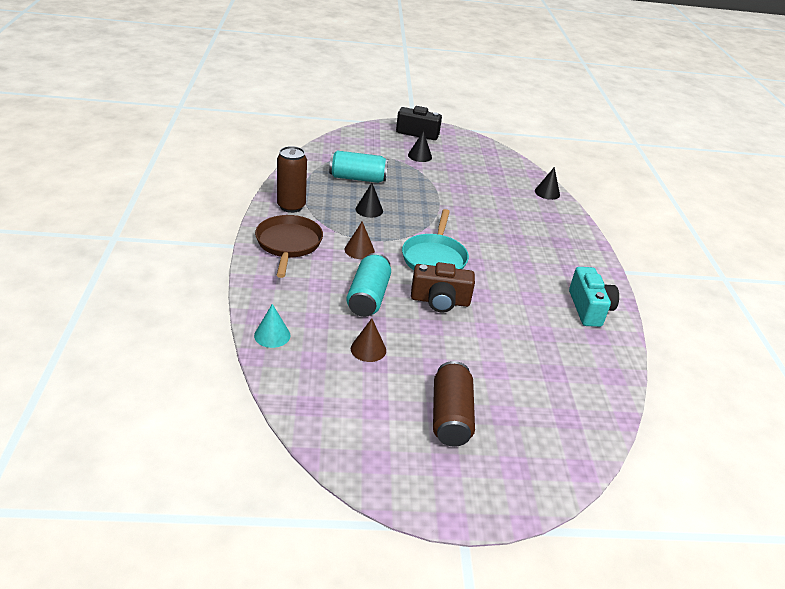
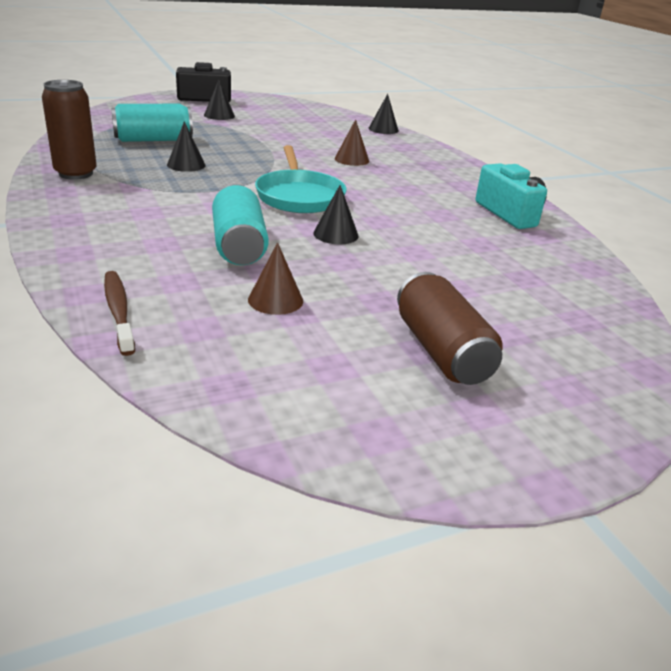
camera: 20 degrees left, 5 degrees down
(272, 335) = (118, 311): turquoise cone -> brown toothbrush
(288, 244) = (91, 209): brown pan -> none
(359, 250) = (197, 202): brown cone -> brown cone (351, 159)
(440, 301) = (335, 234): brown camera -> black cone

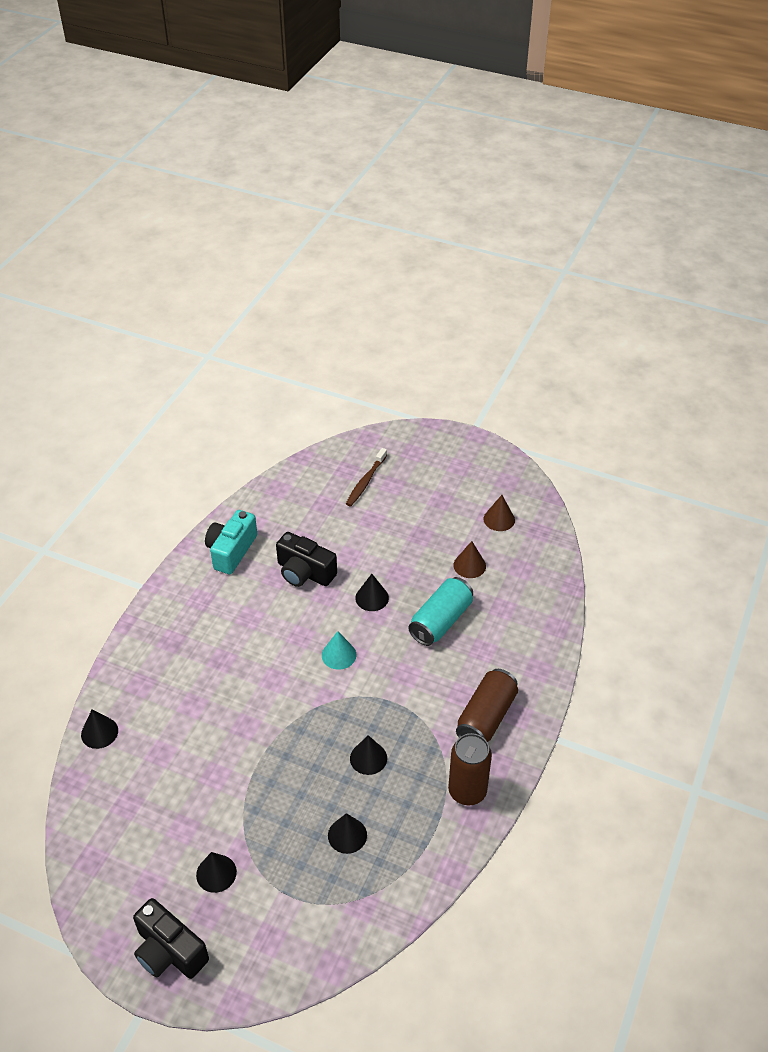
camera: 130 degrees left, 15 degrees up
(118, 311) = (549, 602): brown toothbrush -> brown toothbrush (366, 481)
(153, 140) = (347, 835): turquoise can -> black cone
(299, 196) = (339, 655): turquoise pan -> turquoise cone
(351, 159) = (223, 687): brown cone -> brown cone (499, 519)
(426, 225) = (304, 572): none -> black camera
(441, 351) = (435, 494): brown can -> brown can (486, 717)

